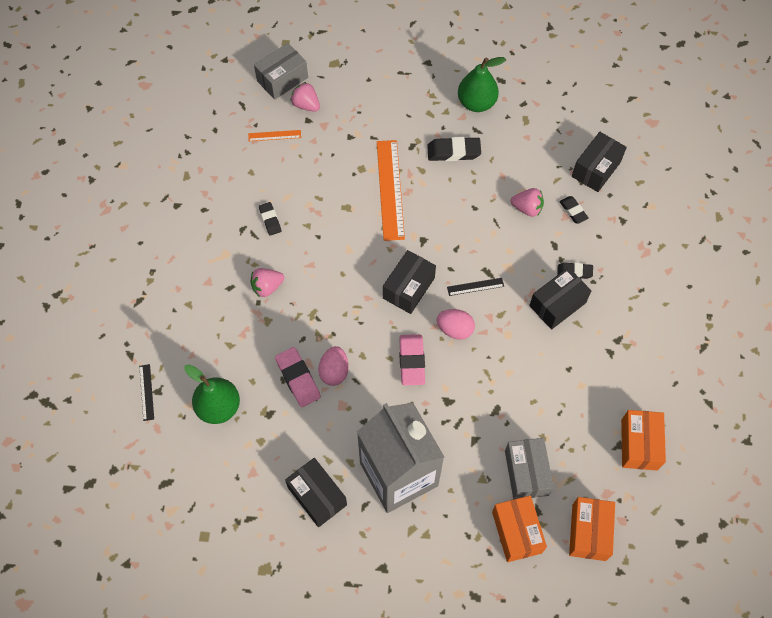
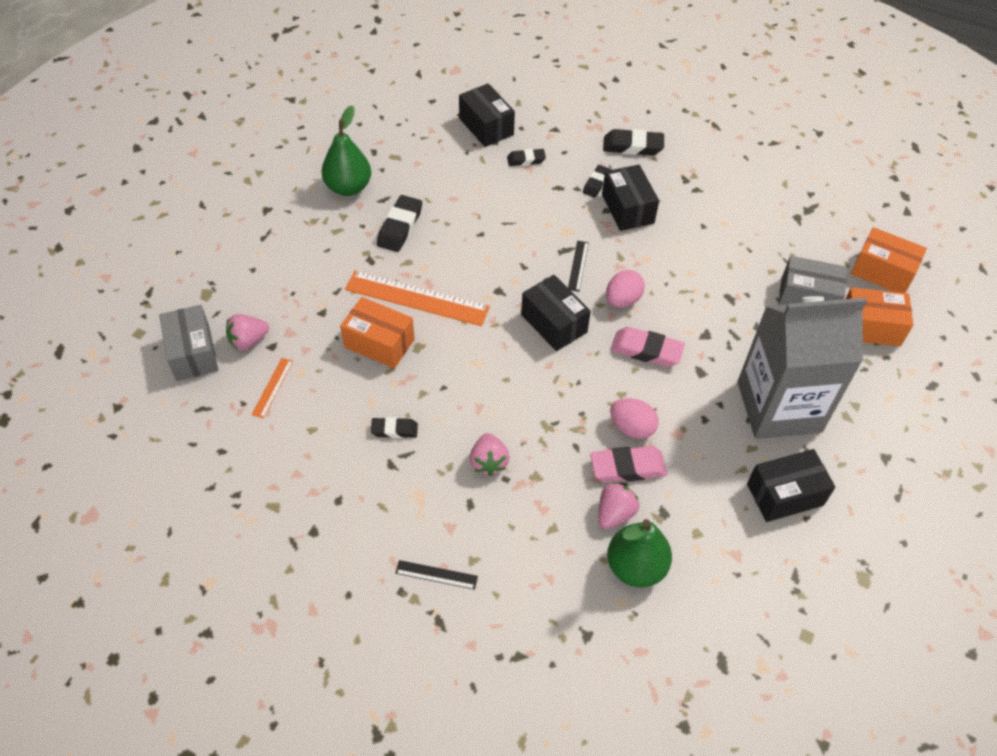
camera: 70 degrees left, 10 degrees down
(146, 392) = (583, 650): black ruler -> black ruler (436, 574)
(527, 208) = (504, 193): pink strawberry -> pink strawberry (614, 513)
(635, 286) = (632, 146): none -> black eraser
(639, 444) = (801, 204): orange box -> orange box (379, 343)

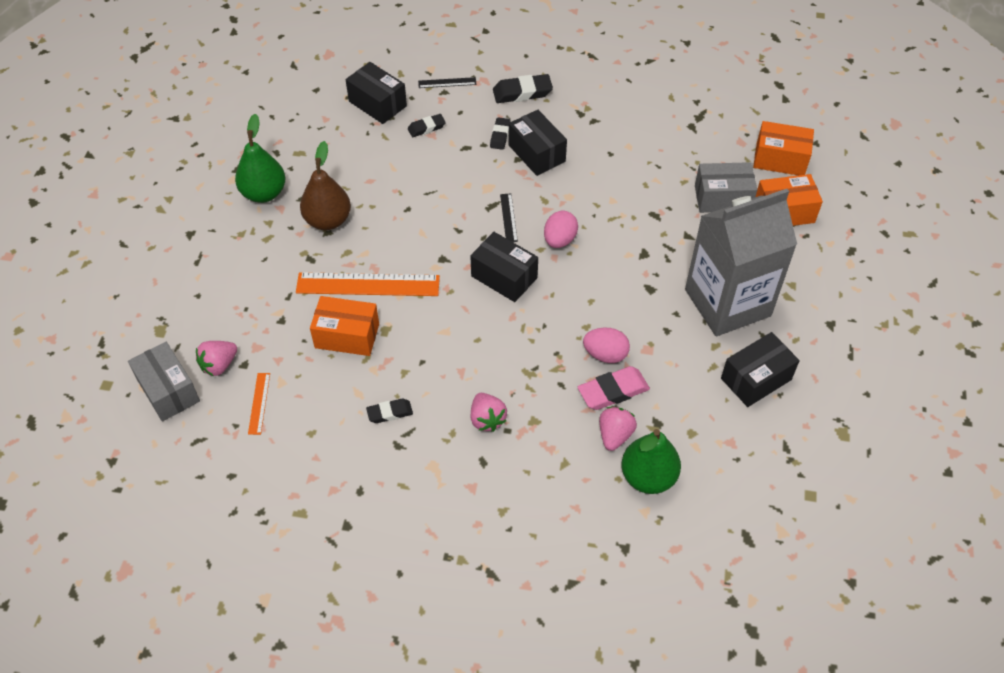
camera: 15 degrees left, 0 degrees up
(400, 227) = (328, 220): black eraser -> brown pear
(436, 574) = (474, 533): black ruler -> black ruler (447, 83)
(646, 350) = (596, 281): pink eraser -> none

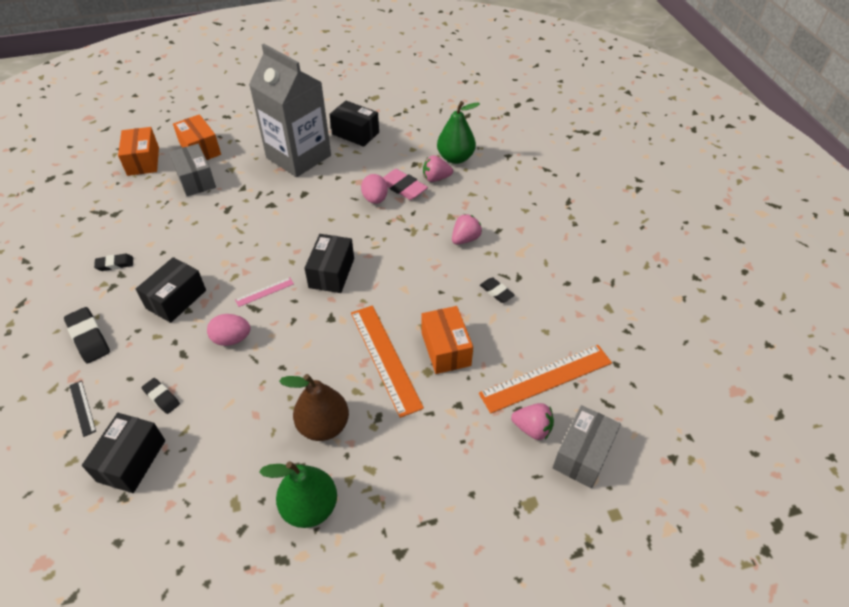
camera: 115 degrees left, 5 degrees down
(259, 403) = (546, 378): orange ruler -> orange ruler, size x2.14
(500, 136) = (158, 333): black eraser -> black eraser (115, 264)
(508, 217) = (264, 292): black ruler -> pink ruler
(559, 240) = (277, 253): pink egg -> pink egg (232, 339)

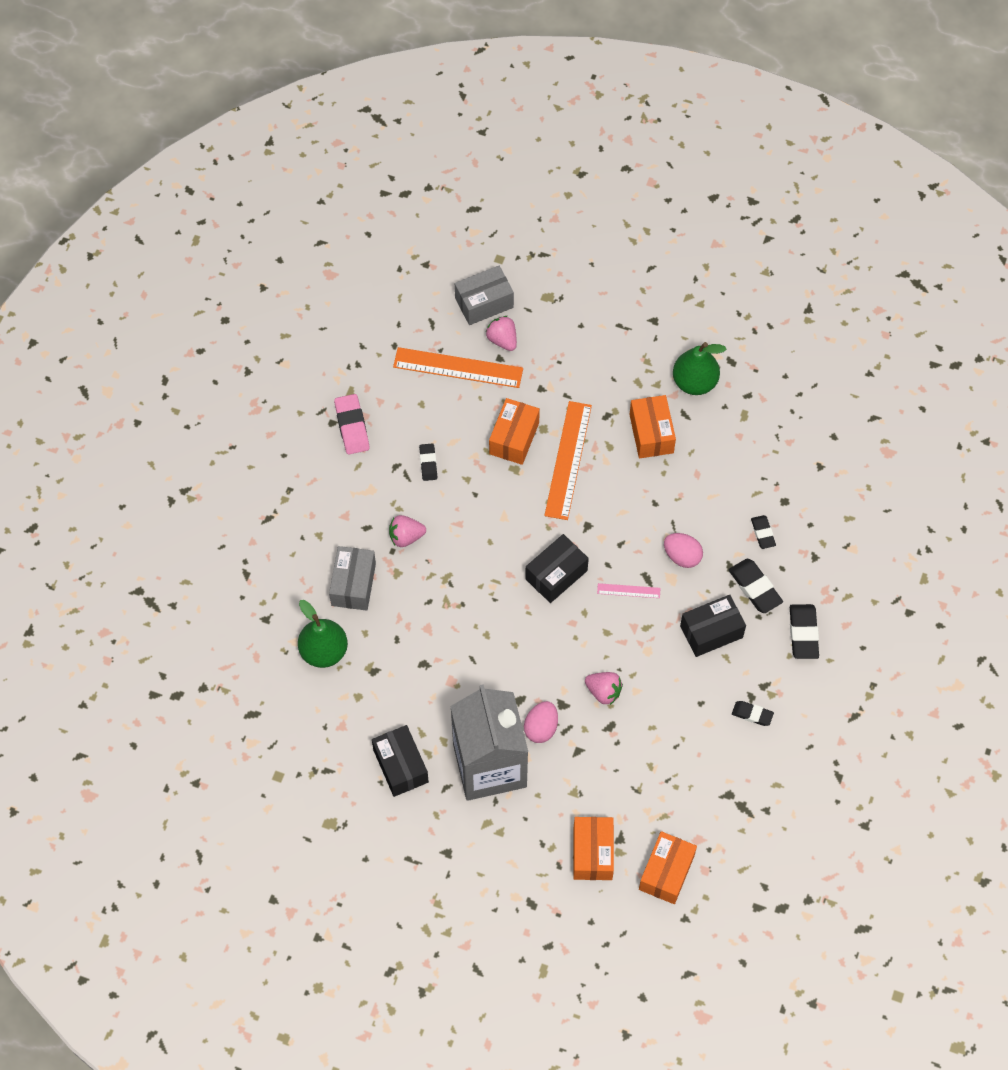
camera: 145 degrees left, 15 degrees up
(82, 408) = (828, 561): black ruler -> none
(131, 460) = (804, 491): black box -> none
(150, 349) = (755, 588): none -> black eraser
(196, 180) = (621, 798): grey box -> grey box (353, 584)
(323, 425) = (651, 433): brown pear -> orange box
(375, 199) = (452, 644): pink egg -> pink egg (541, 728)
(403, 188) = (413, 642): pink eraser -> pink eraser (352, 426)
(436, 178) = (369, 634): pink strawberry -> pink strawberry (603, 691)

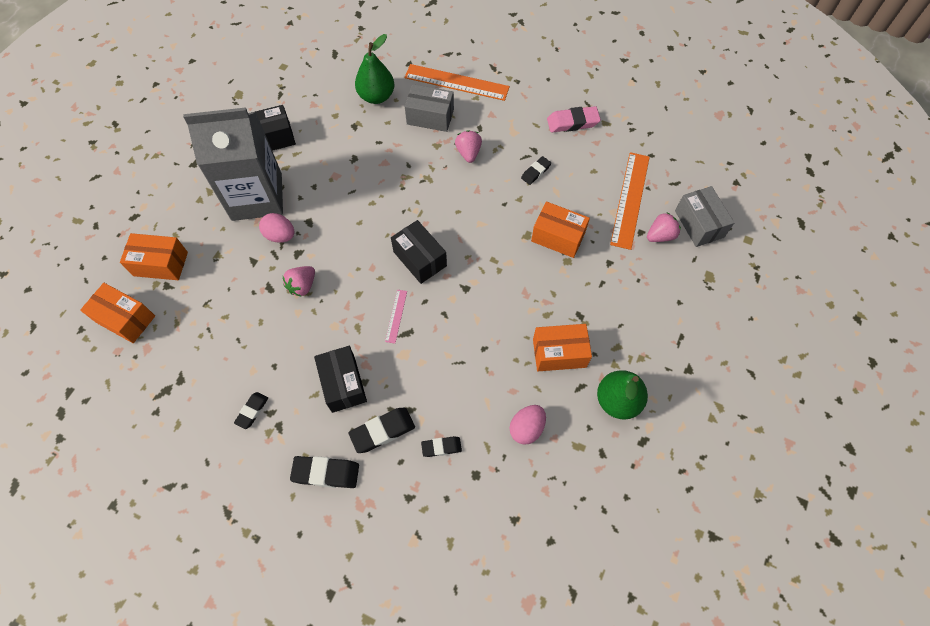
camera: 95 degrees right, 0 degrees up
(428, 463) = (535, 172): black eraser -> black eraser turned 45 degrees counterclockwise
(568, 460) = (534, 278): orange ruler -> orange ruler (456, 82)
(682, 556) = (425, 366): pink egg -> pink egg (526, 428)

